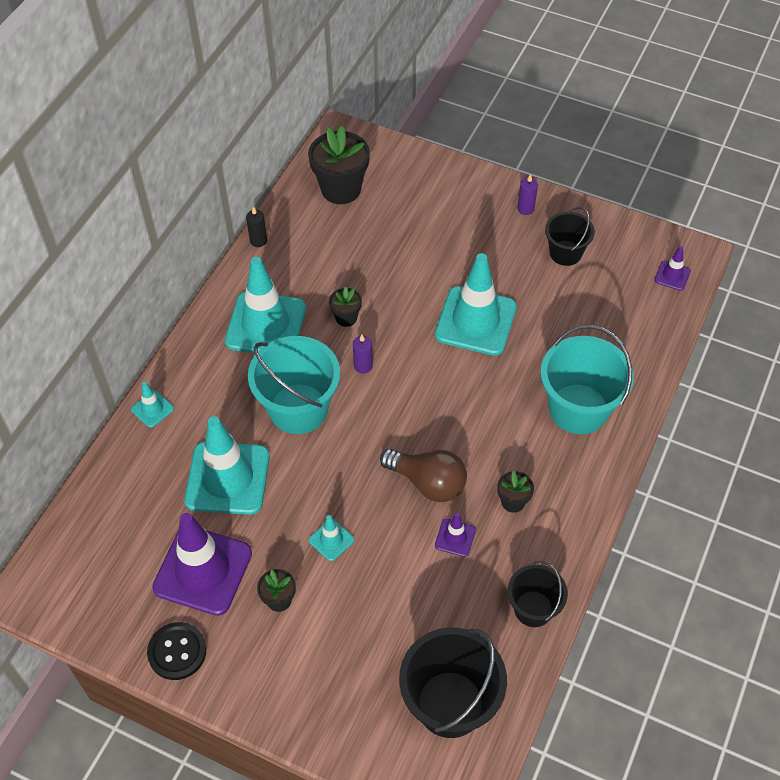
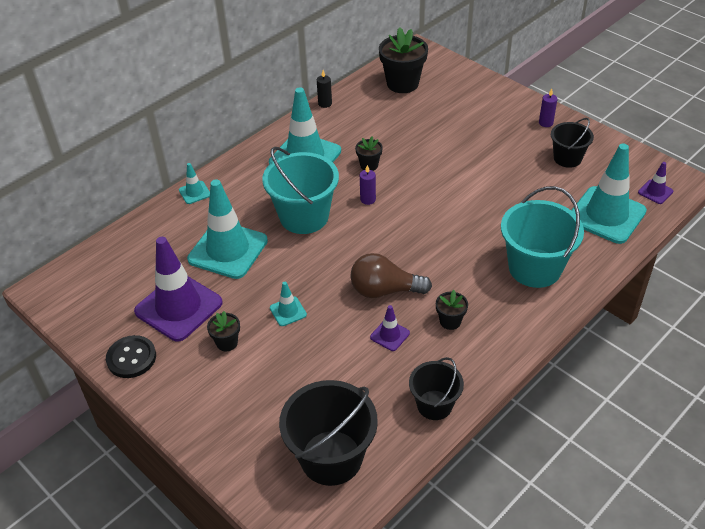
camera: 20 degrees right, 10 degrees down
(428, 482) = (384, 290): brown light bulb -> brown light bulb turned 135 degrees clockwise
(475, 321) = (472, 189): turquoise traffic cone -> turquoise traffic cone (606, 215)

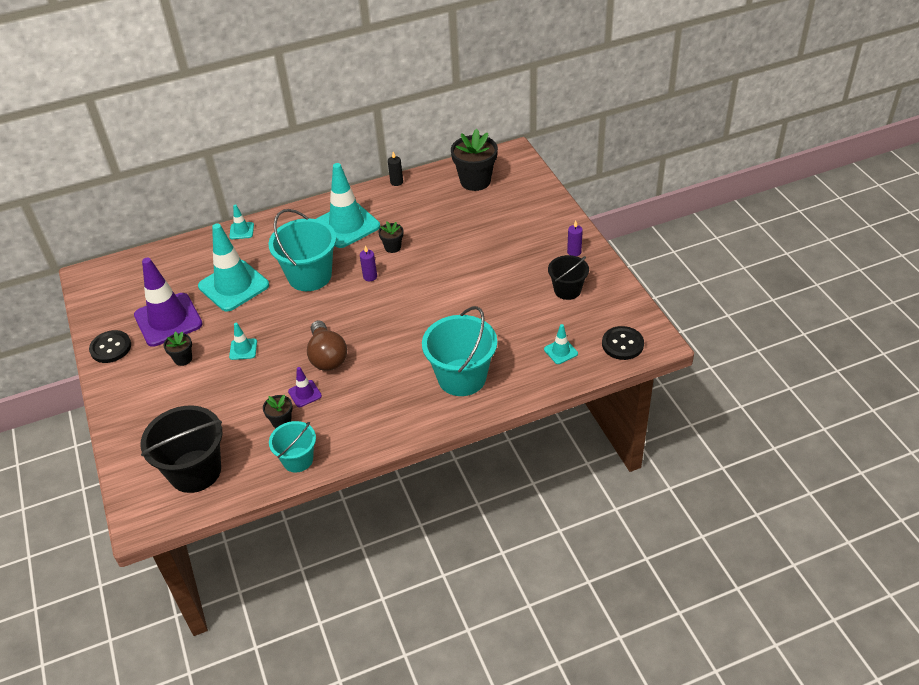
camera: 25 degrees right, 0 degrees up
(384, 290) = (327, 356): brown light bulb -> brown light bulb turned 135 degrees counterclockwise
(434, 405) = (297, 460): black bucket -> turquoise bucket
(450, 321) = (359, 398): black flower pot -> black flower pot (281, 422)
(606, 215) = (560, 351): turquoise traffic cone -> turquoise traffic cone, size x0.44
(655, 192) = (622, 344): purple traffic cone -> black button

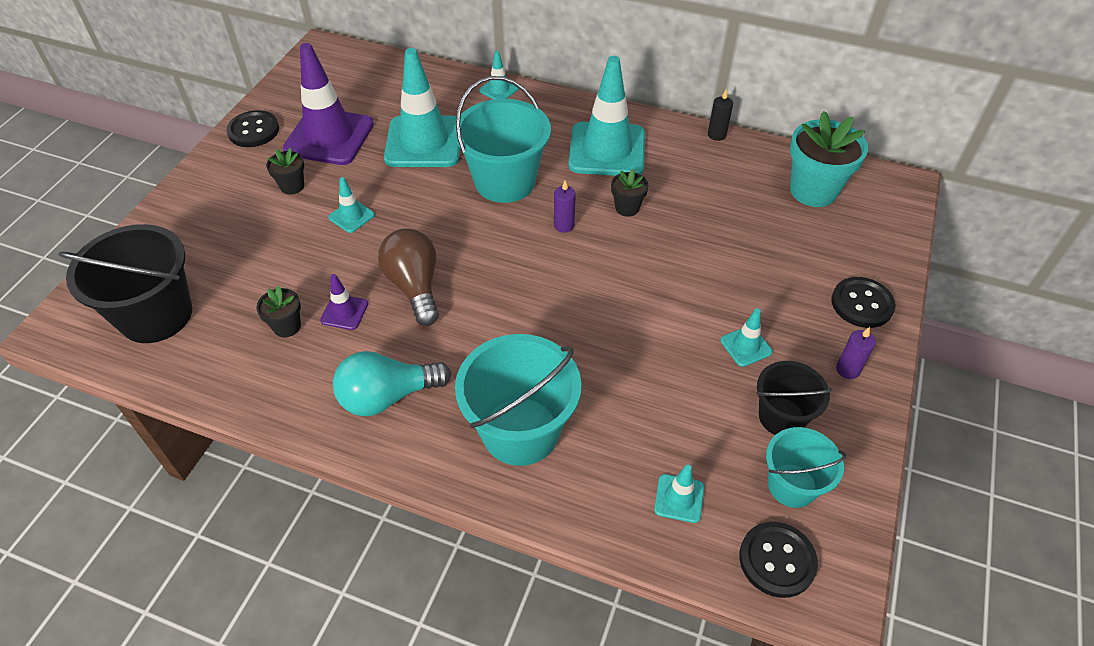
camera: 40 degrees right, 5 degrees up
(297, 460) = (247, 384): turquoise bucket -> turquoise bucket (792, 485)
(327, 356) = (414, 286): brown light bulb -> brown light bulb turned 135 degrees clockwise
(379, 411) = (387, 396): none -> turquoise light bulb
(475, 181) = (813, 190): black flower pot -> turquoise flower pot
(521, 272) = (746, 346): none -> turquoise traffic cone
(551, 220) = (862, 304): none -> black button

